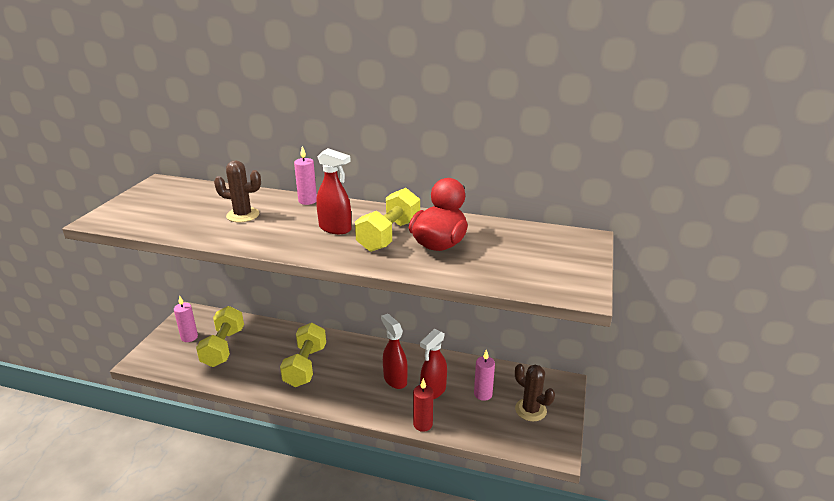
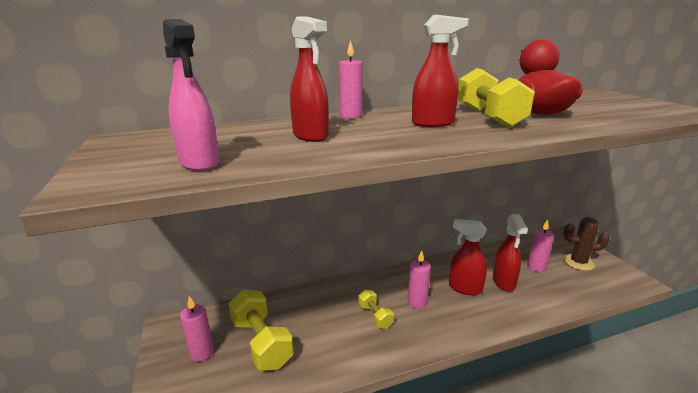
camera: 35 degrees left, 5 degrees down
(158, 219) = (199, 163): none -> pink spray bottle
(243, 215) = (311, 136): brown cactus -> red spray bottle
(305, 366) = (375, 316): yellow dumbbell -> yellow dumbbell, size x0.53
(345, 371) = (417, 302): none -> pink candle
(423, 424) = (539, 311): red candle -> none

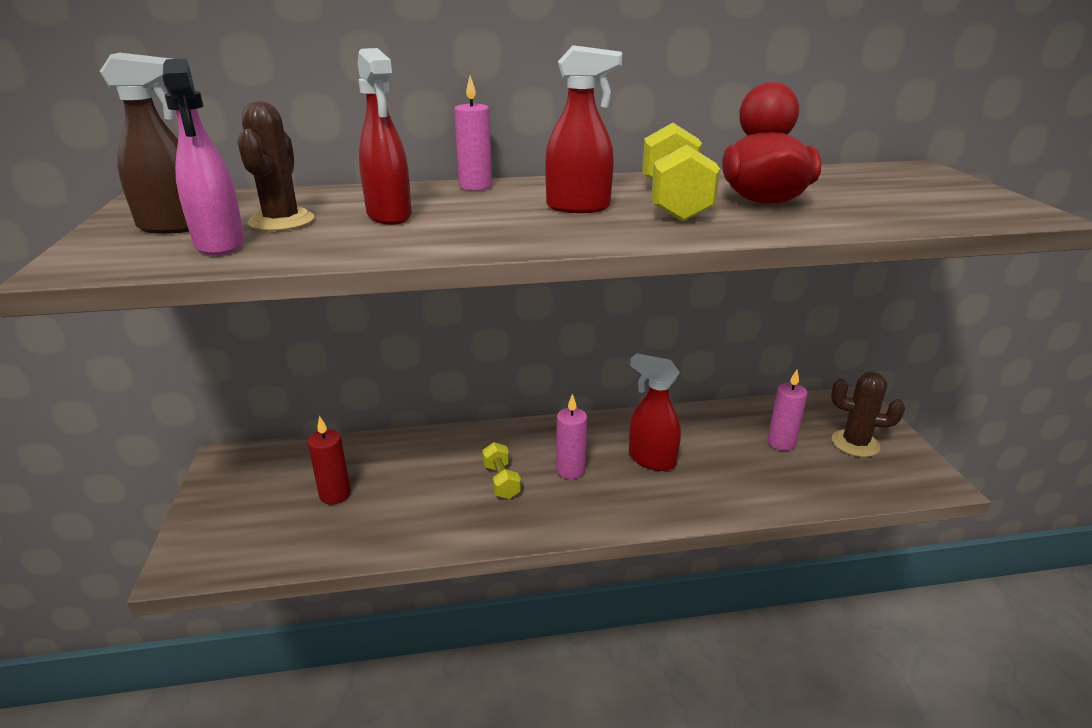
camera: 10 degrees right, 5 degrees up
(152, 153) = (174, 227): none -> brown spray bottle
(202, 353) = (256, 497): pink candle -> none
(234, 144) = (282, 221): none -> brown cactus
(261, 342) = (335, 495): yellow dumbbell -> red candle
(504, 282) = (716, 458): red spray bottle -> none

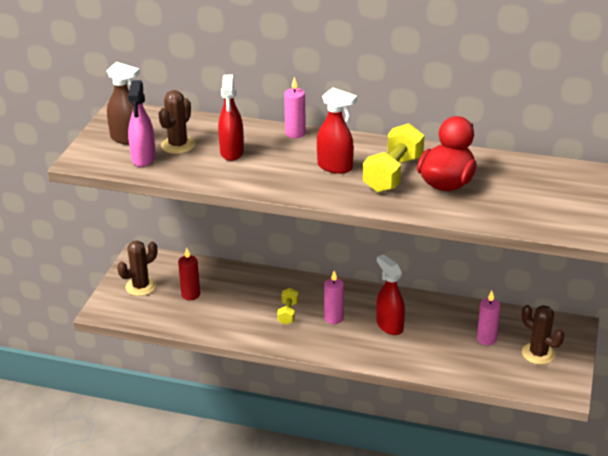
camera: 25 degrees right, 5 degrees up
(244, 504) = (141, 286): none -> brown cactus

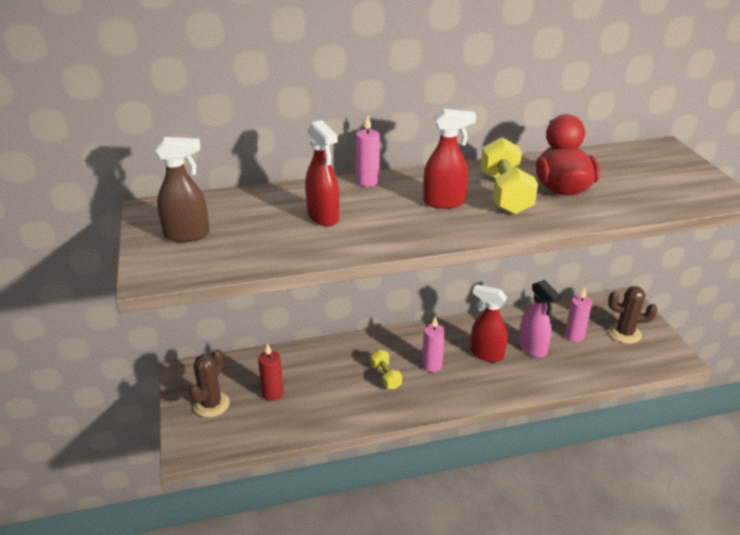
camera: 30 degrees left, 0 degrees up
(143, 158) = (229, 251): pink spray bottle -> pink spray bottle (532, 348)
(178, 145) = (255, 226): brown cactus -> none

